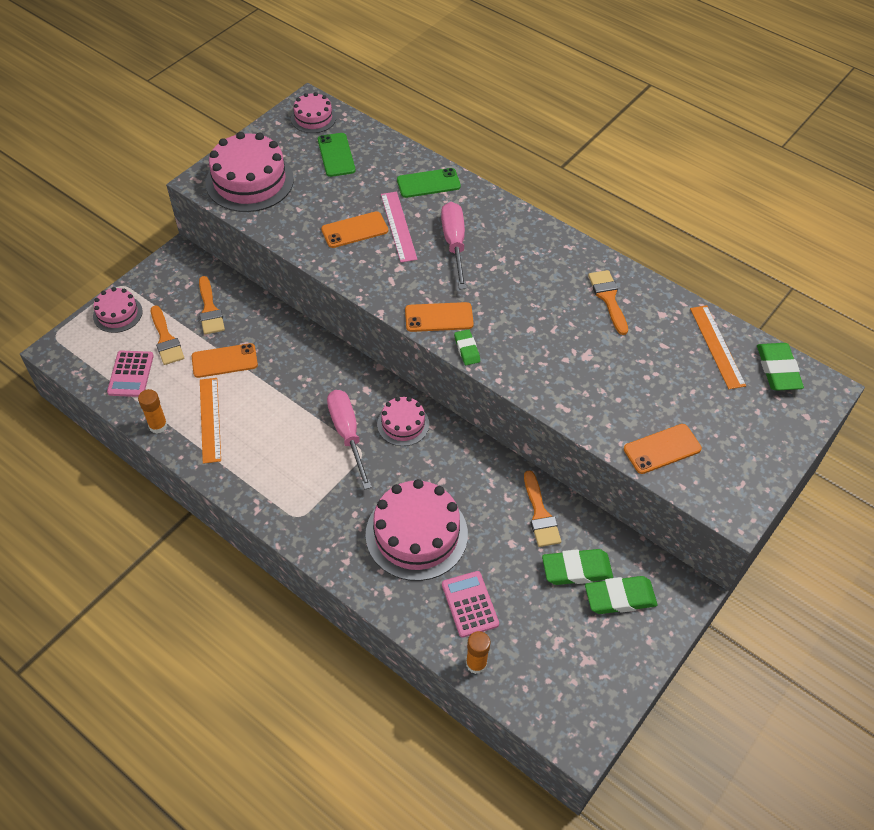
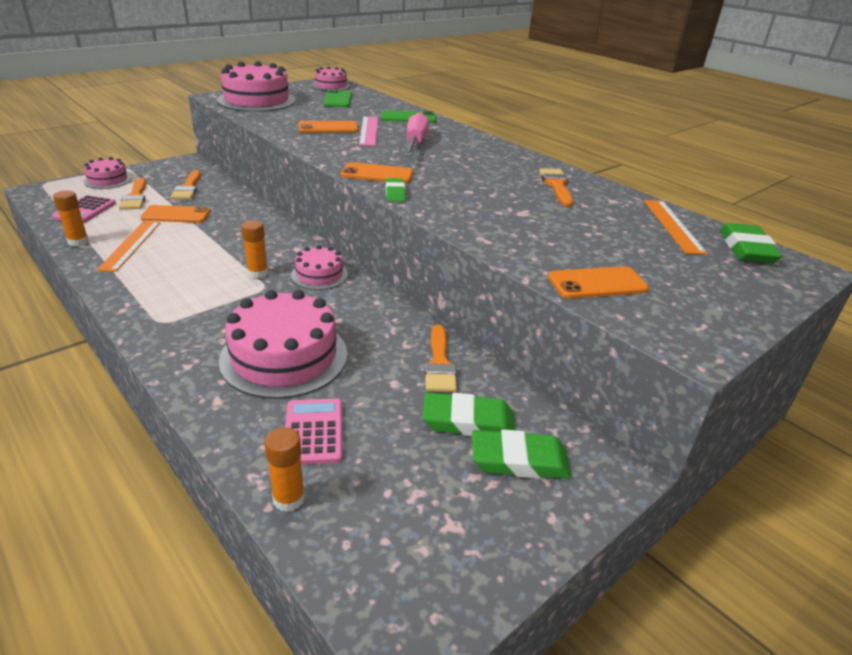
camera: 10 degrees right, 20 degrees down
(347, 434) = (258, 273): pink screwdriver -> orange glue stick

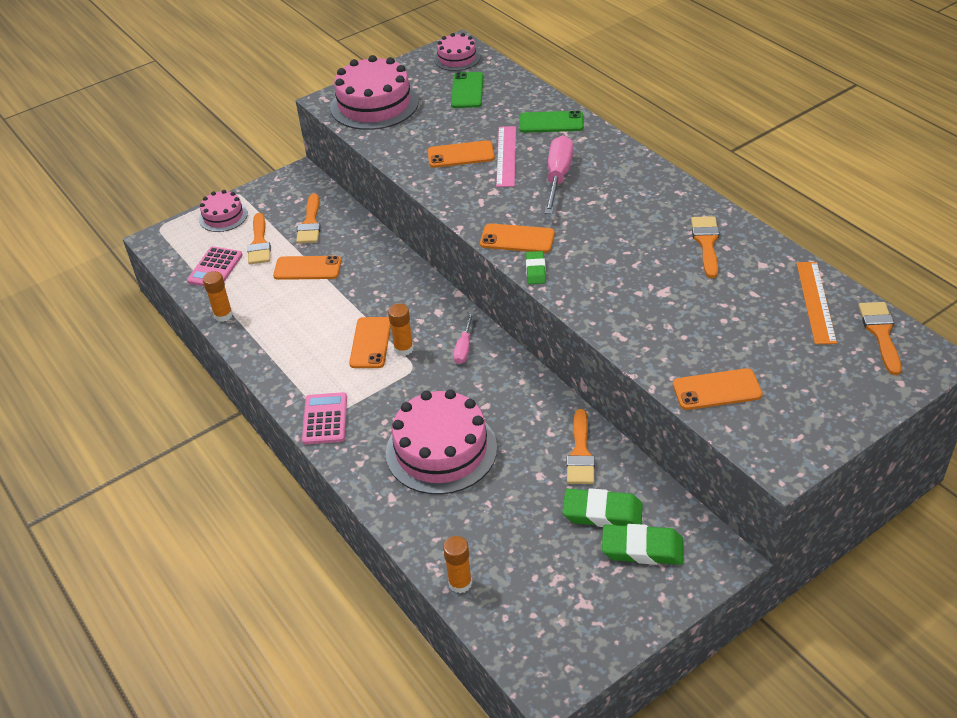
camera: 10 degrees right, 10 degrees up
(131, 245) = (274, 317): orange ruler -> none
(224, 267) = (370, 343): none -> orange phone
(314, 431) = (474, 525): pink calculator -> pink calculator (325, 419)
(319, 275) = (464, 348): pink cake -> pink screwdriver
(746, 249) = (880, 333): green eraser -> orange brush

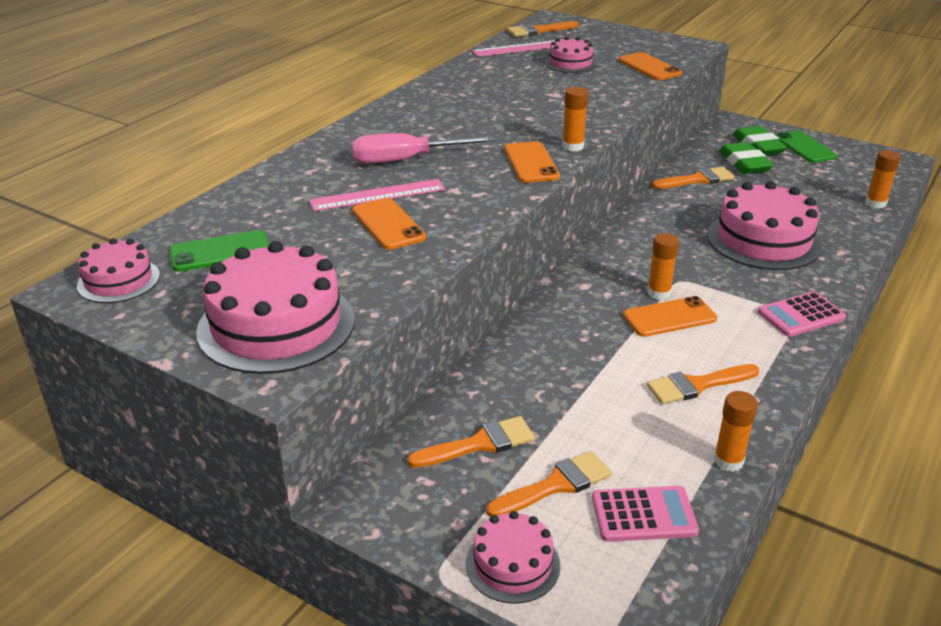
camera: 115 degrees left, 10 degrees down
(307, 268) = (579, 411): orange phone -> none
(464, 348) = (626, 257): pink screwdriver -> none
(535, 270) = (573, 146): green eraser -> orange glue stick
(551, 122) = (292, 181): green phone -> green phone (804, 147)
(706, 243) = (474, 86): orange brush -> orange brush (697, 385)
(751, 328) = (570, 63): none -> pink cake
(816, 302) = (520, 48): orange ruler -> pink ruler

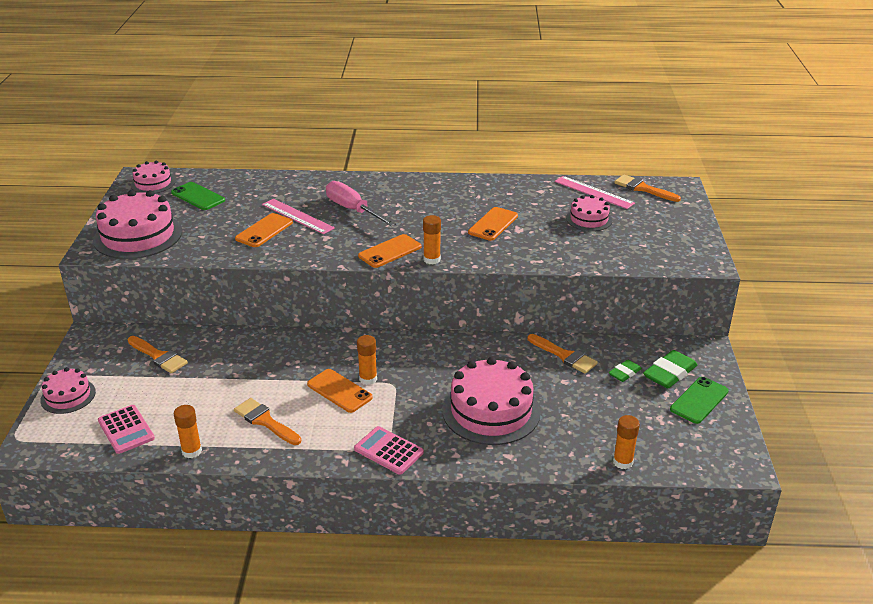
camera: 60 degrees right, 0 degrees up
(556, 485) = (136, 392): orange brush -> none
(649, 67) = (625, 253): orange phone -> orange phone (493, 224)
(744, 163) = (624, 373): green eraser -> green eraser, size x0.59

